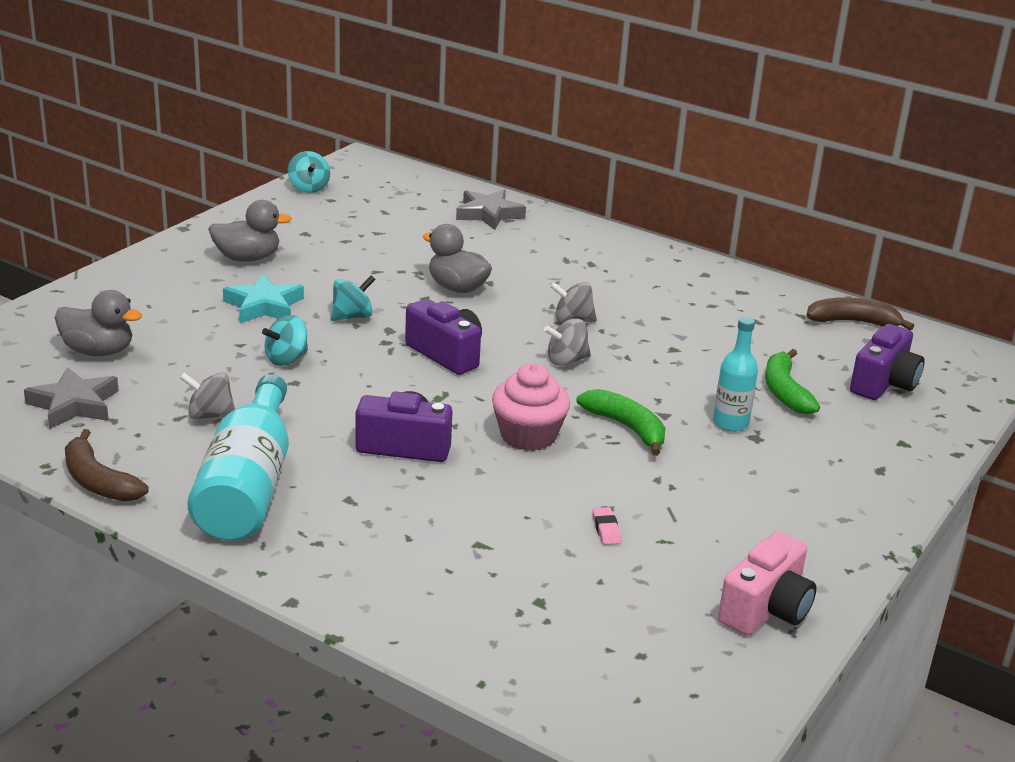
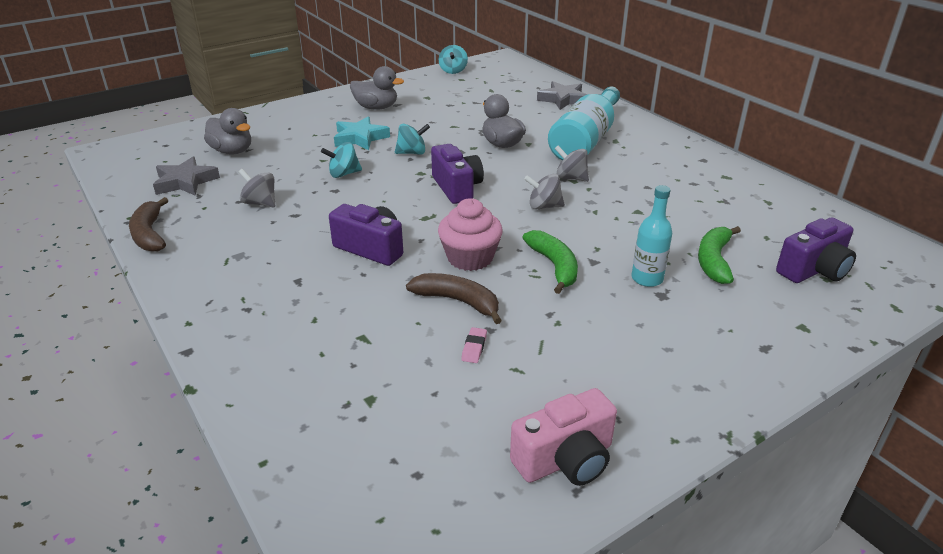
camera: 25 degrees right, 5 degrees up
(247, 486) = (238, 256): turquoise bottle -> turquoise bottle (585, 141)
(853, 322) = (814, 214): brown banana -> brown banana (458, 301)

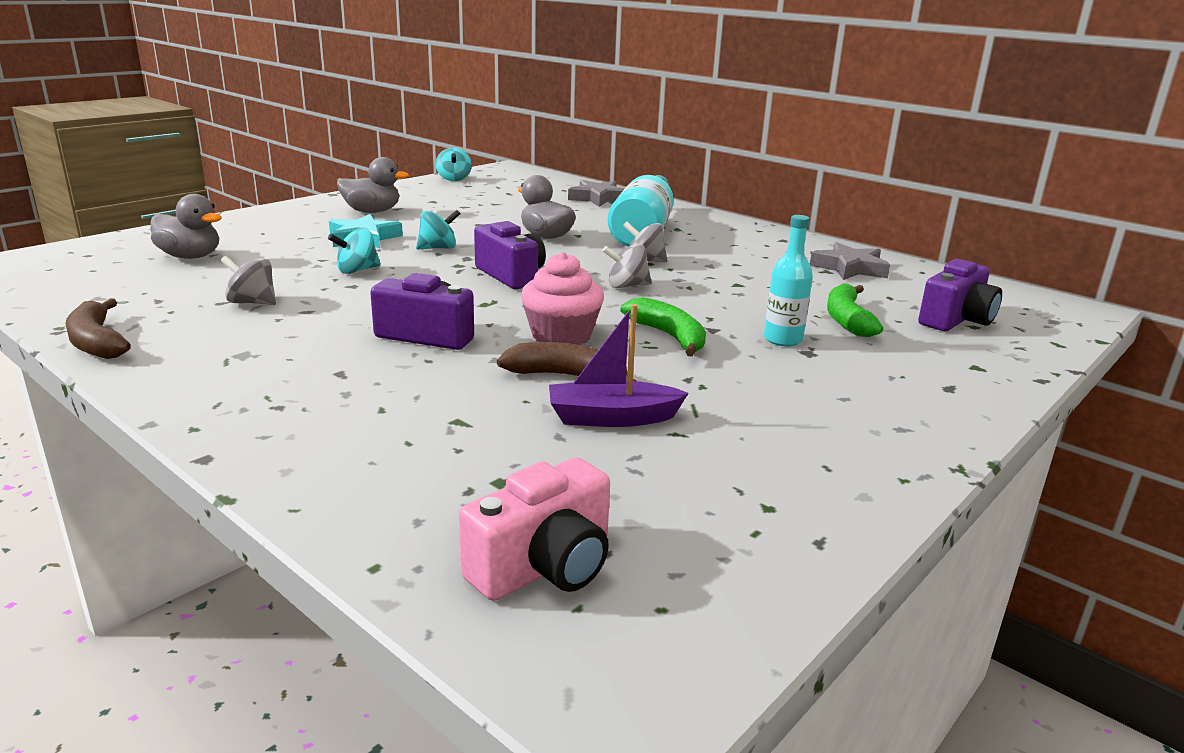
camera: 15 degrees left, 10 degrees down
(185, 182) = (132, 288): grey star -> grey star (849, 268)
(474, 348) = (612, 418): pink eraser -> purple boat
(565, 460) = (788, 513): pink camera -> pink camera (544, 567)

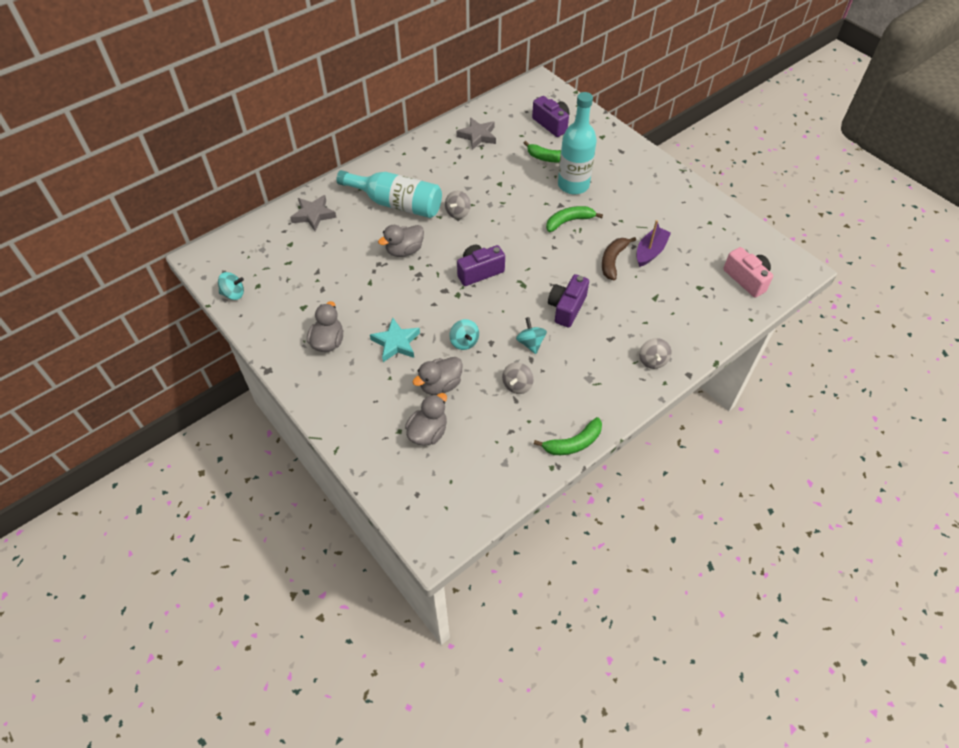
camera: 80 degrees left, 30 degrees up
(97, 342) = (573, 443): brown banana -> green banana
(275, 260) = (440, 385): none -> grey duck
(438, 248) = (423, 304): turquoise spinning top -> turquoise spinning top (530, 343)
(561, 336) = (568, 258): pink cupcake -> none
(612, 418) = (650, 251): purple boat -> purple boat turned 150 degrees counterclockwise
(626, 286) = (499, 226): grey spinning top -> grey spinning top (652, 360)
(783, 339) = (573, 185): turquoise bottle -> turquoise bottle, size x1.82

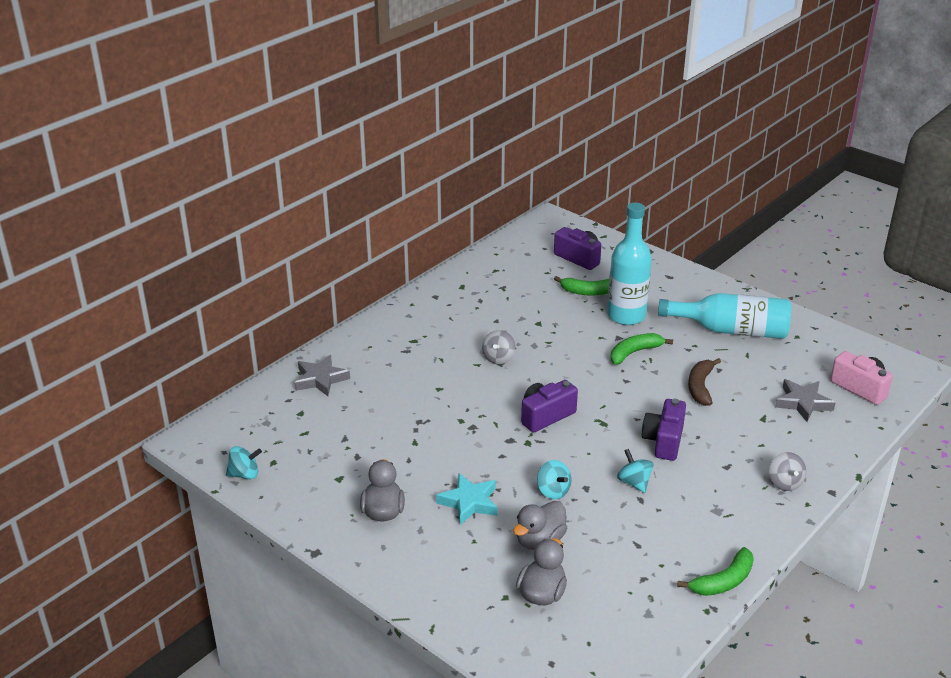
camera: 10 degrees left, 20 degrees down
(397, 204) = (420, 356): turquoise bottle -> turquoise bottle (731, 330)
(404, 250) = (446, 404): grey duck -> none
(477, 136) = (495, 278): grey star -> grey star (803, 403)
(517, 385) = (634, 529): grey spinning top -> none
(650, 251) = (740, 373): purple boat -> none

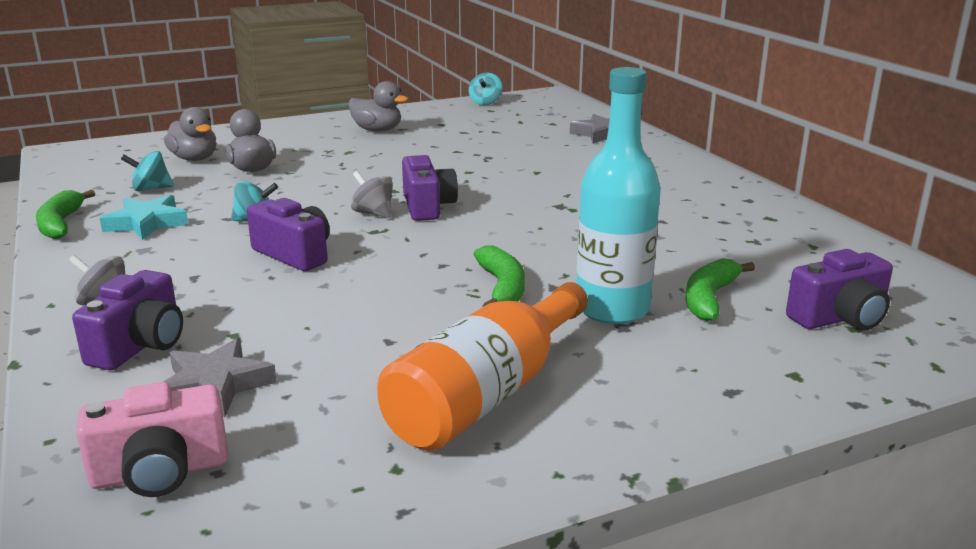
camera: 115 degrees right, 10 degrees down
(469, 502) = (343, 155): turquoise star -> turquoise star (147, 223)
(498, 358) = (570, 206): grey spinning top -> grey spinning top (373, 213)
(553, 491) = (304, 186): turquoise spinning top -> turquoise spinning top (151, 189)
(700, 387) = (366, 311): brown banana -> none
(731, 330) = (486, 394): turquoise bottle -> orange bottle
(802, 444) = (140, 345): none -> purple camera

